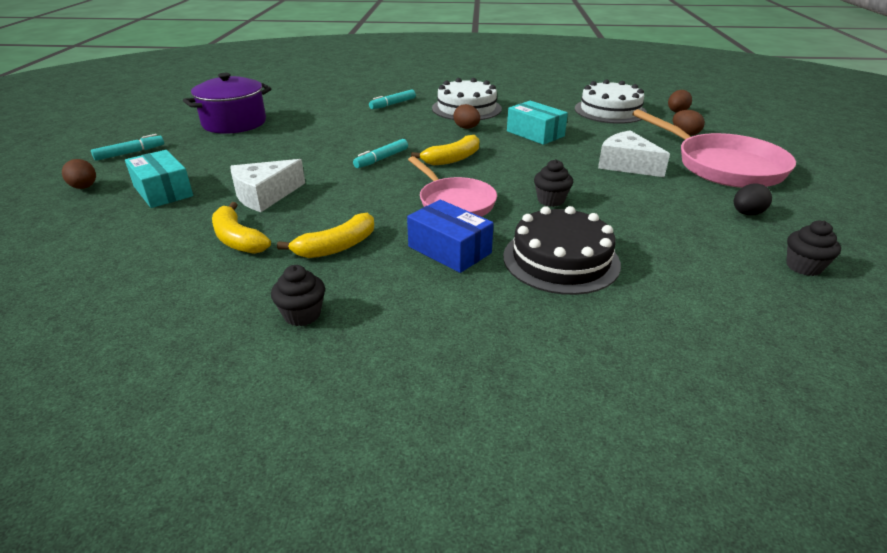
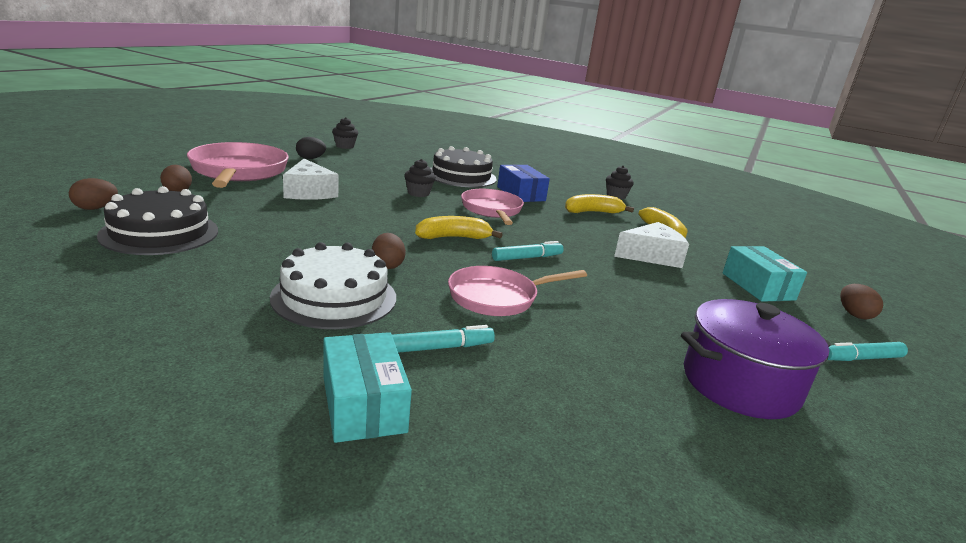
camera: 160 degrees left, 10 degrees down
(383, 128) = (498, 297): none -> pink pan
(535, 134) = (322, 235): turquoise box -> turquoise box (364, 404)
(610, 111) = (160, 233): white cake -> black cake

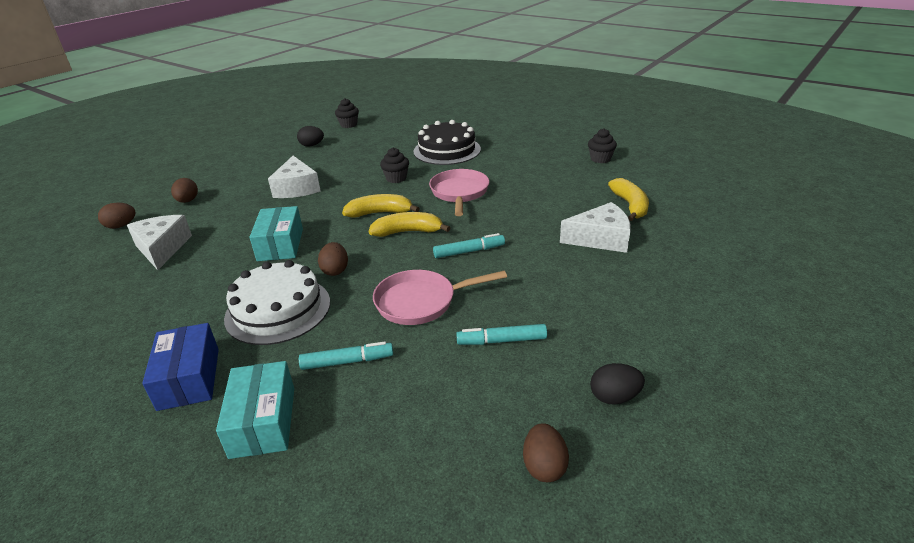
camera: 15 degrees right, 10 degrees up
(160, 233) = (162, 248): black cake -> white cheese
(239, 172) = (244, 170): pink pan -> none
(521, 194) = (498, 167): blue box -> blue box (189, 378)
(592, 212) = (563, 185): yellow banana -> yellow banana (380, 213)
(740, 384) = (614, 397): purple pot -> black egg
(758, 286) = (701, 271): turquoise box -> turquoise box (280, 244)
(854, 315) = (797, 304): brown egg -> brown egg (544, 466)
(861, 358) = (770, 362): turquoise marker -> turquoise marker (501, 341)

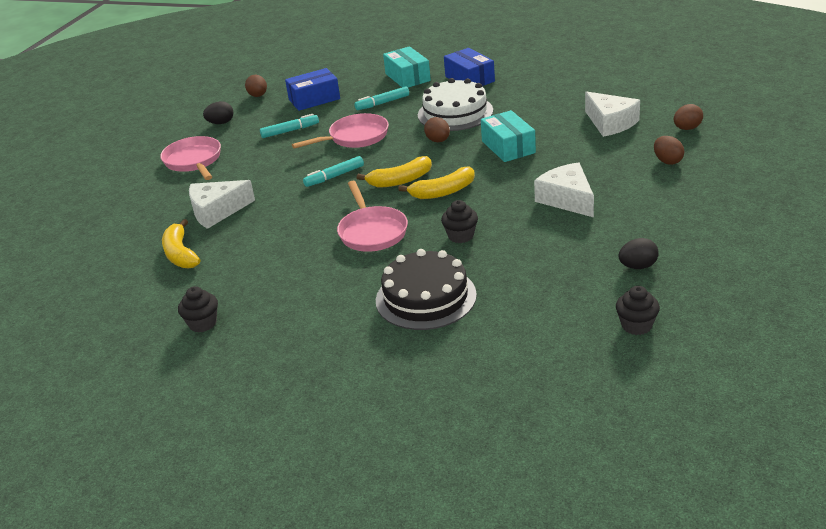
camera: 165 degrees right, 0 degrees up
(443, 412) = (314, 99): none -> blue box
(644, 318) = (194, 161): none -> pink pan

